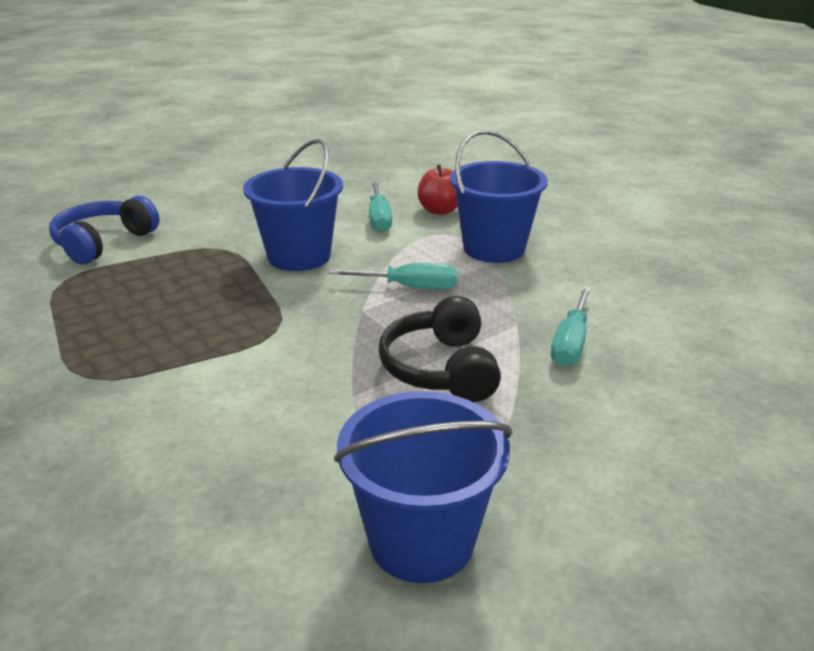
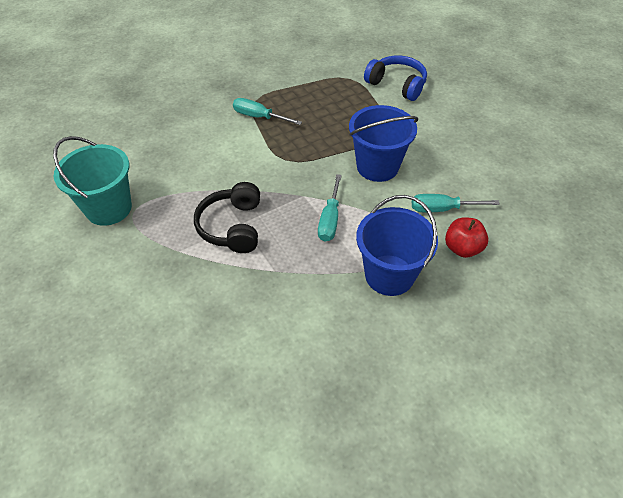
camera: 95 degrees right, 20 degrees up
(421, 541) = (108, 208): blue bucket -> turquoise bucket
(440, 369) = (232, 226): black headphones -> black headphones turned 90 degrees counterclockwise
(570, 343) = (246, 296): turquoise screwdriver -> turquoise screwdriver (258, 117)

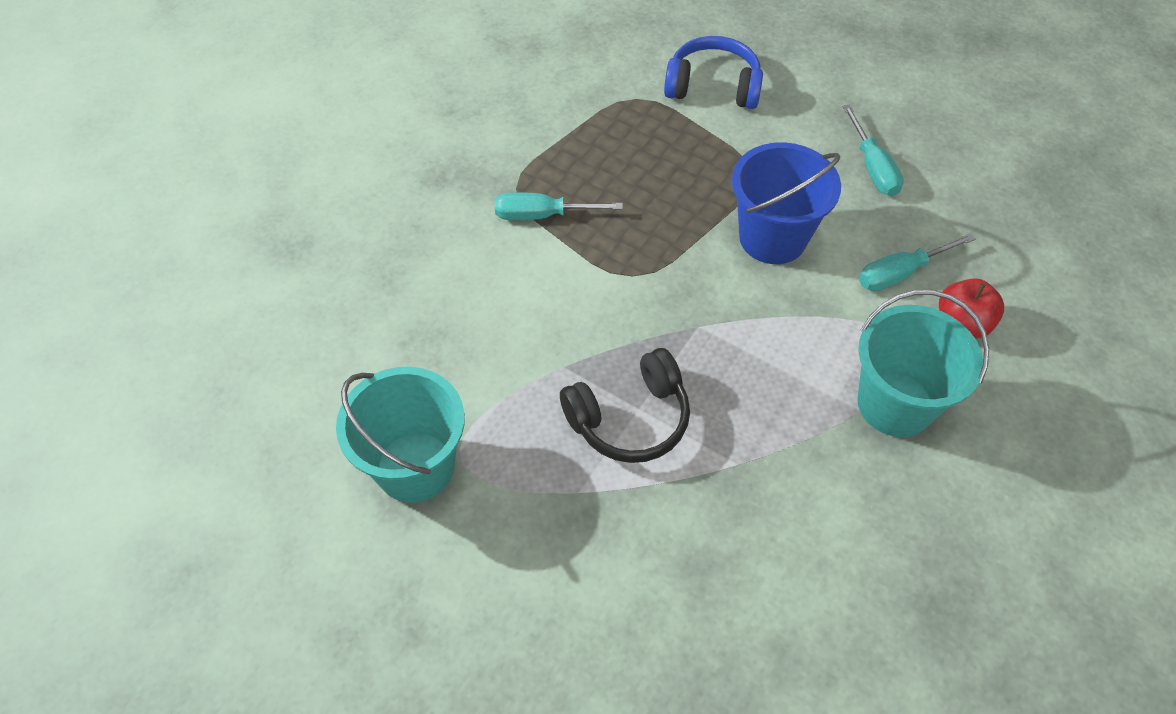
camera: 25 degrees left, 5 degrees up
(232, 226) = (630, 419): black headphones -> black headphones turned 90 degrees counterclockwise
(330, 220) = (762, 351): turquoise screwdriver -> turquoise screwdriver (873, 168)
(389, 275) = (895, 404): blue bucket -> turquoise bucket

